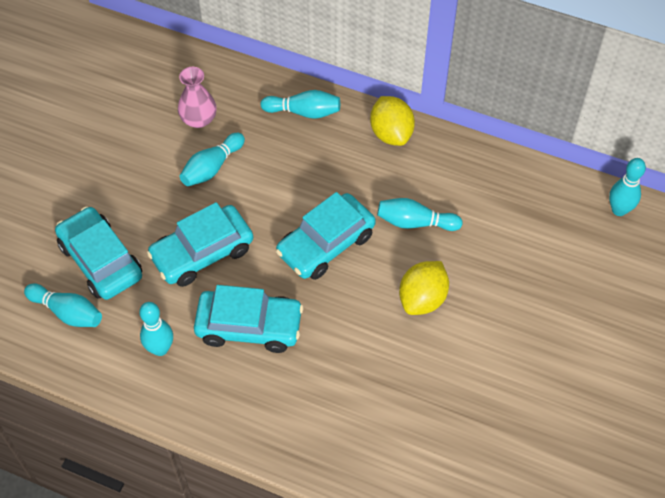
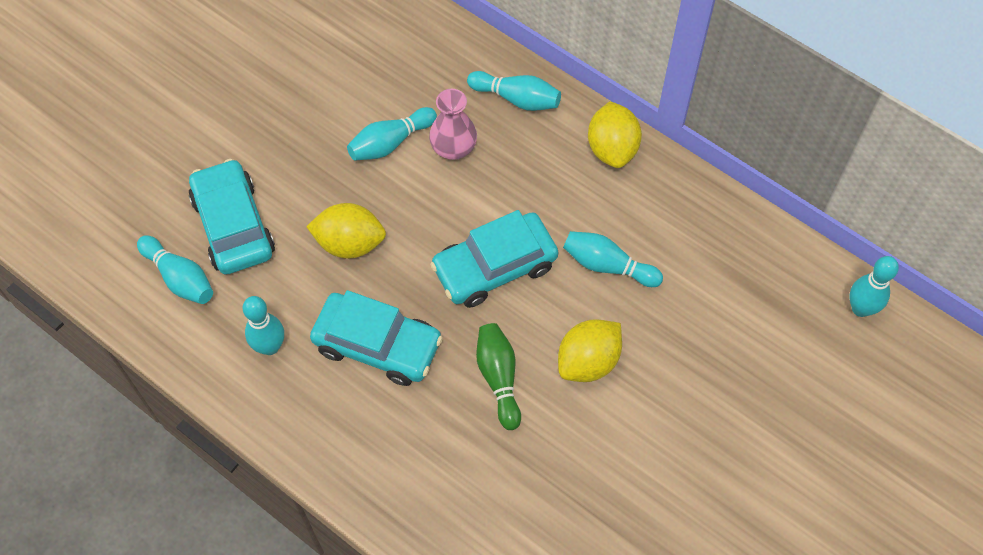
camera: 15 degrees right, 5 degrees up
(198, 119) = (392, 80): pink vase -> pink vase (453, 148)
(202, 252) = (349, 243): turquoise car -> yellow lemon
(355, 328) = (499, 378): none -> green bowling pin

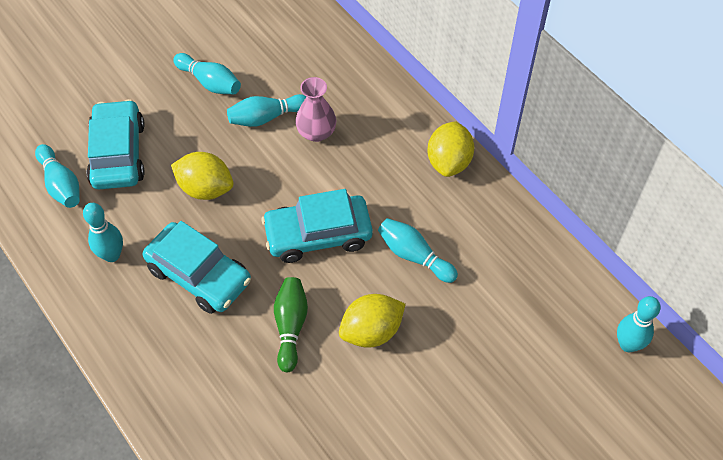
camera: 15 degrees right, 5 degrees down
(517, 98) = (382, 105): turquoise bowling pin -> turquoise bowling pin (210, 82)

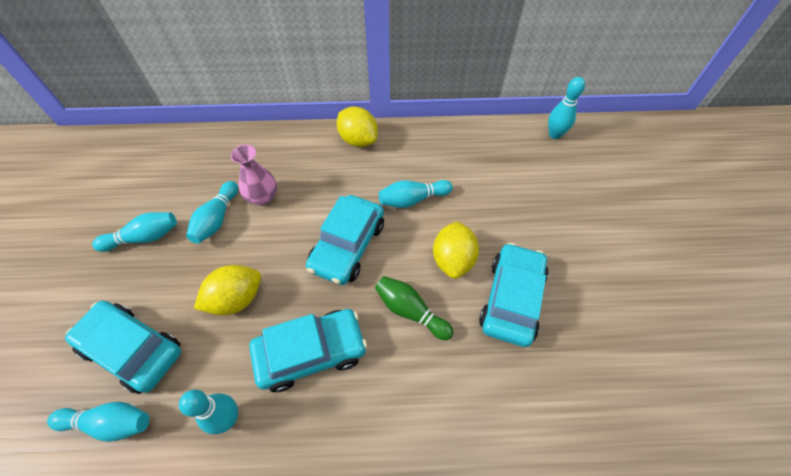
camera: 55 degrees left, 0 degrees up
(366, 406) = (511, 299): none -> turquoise car

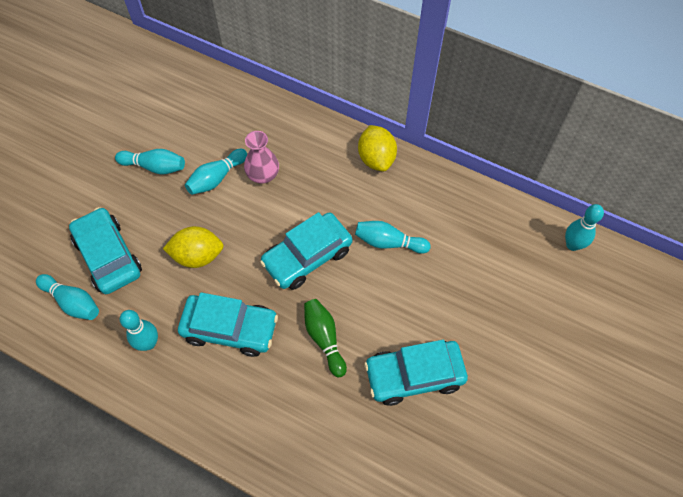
camera: 30 degrees right, 5 degrees up
(453, 260) = (387, 315): yellow lemon -> none
(511, 299) = (414, 375): turquoise car -> turquoise car turned 150 degrees counterclockwise

